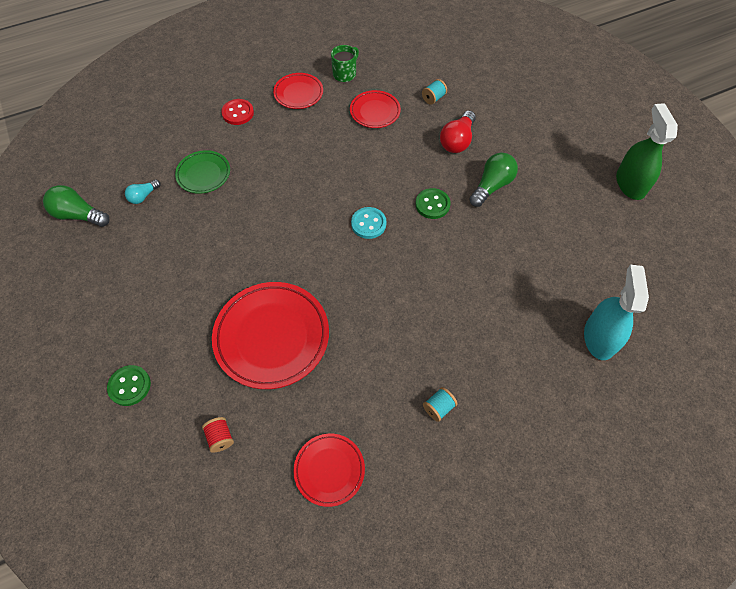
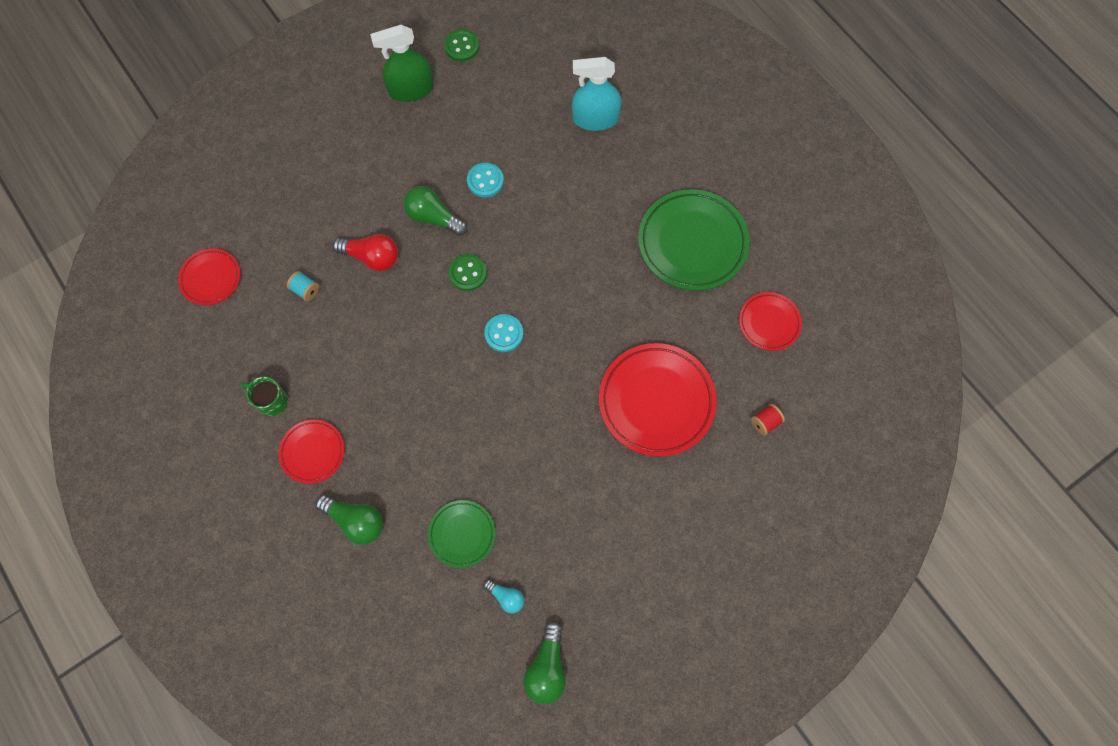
camera: 100 degrees left, 10 degrees up
(129, 386) = (738, 524): green button -> green button (461, 46)
(238, 113) = (355, 521): red button -> green light bulb
(375, 112) = (335, 354): red plate -> red plate (211, 278)
(438, 407) = (692, 243): turquoise spool -> green plate
(527, 229) = (485, 181): none -> turquoise button

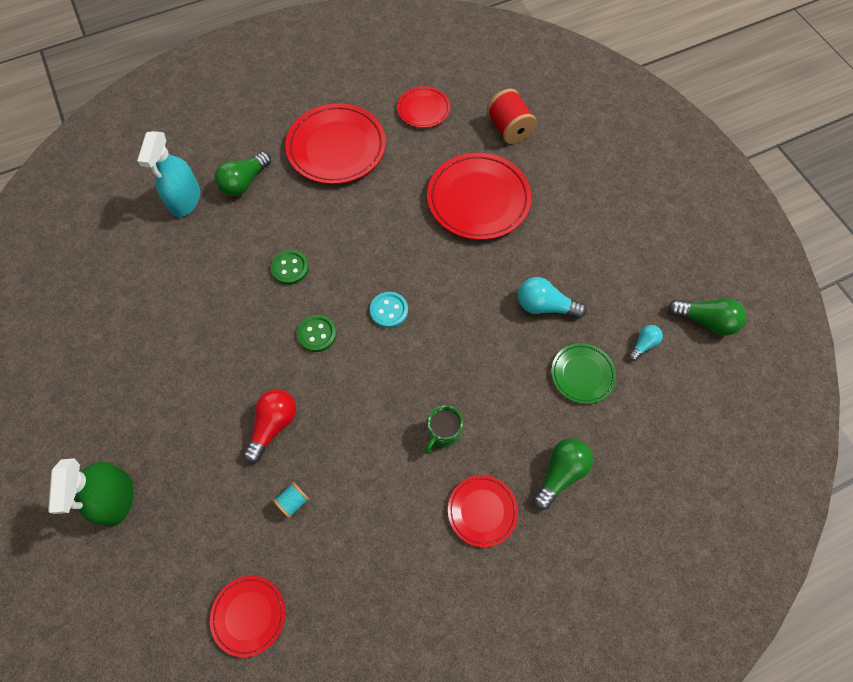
camera: 80 degrees left, 5 degrees down
(271, 401) = (417, 552): green mug -> green mug (443, 433)
(411, 90) = (83, 361): green spray bottle -> green spray bottle (116, 498)
(433, 217) = (245, 358): green light bulb -> green light bulb (244, 182)
(461, 46) = (51, 304): green button -> green button (290, 268)
(485, 181) = (219, 304): turquoise button -> none
(535, 488) = (544, 306): none -> turquoise light bulb
(692, 243) = (336, 148): green plate -> red plate
(765, 422) = (509, 129): red spool -> red spool, size x1.90

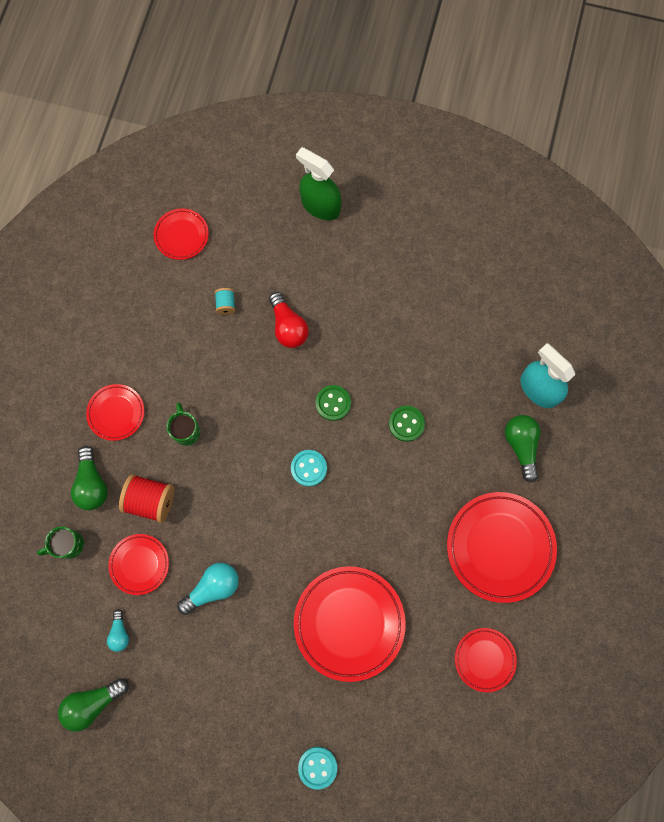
camera: 130 degrees right, 10 degrees up
(509, 129) = (401, 719): red spool -> red spool (151, 500)
(582, 374) = (139, 564): green plate -> red plate
(587, 153) = (317, 767): none -> turquoise button
(625, 446) = (68, 545): none -> green mug

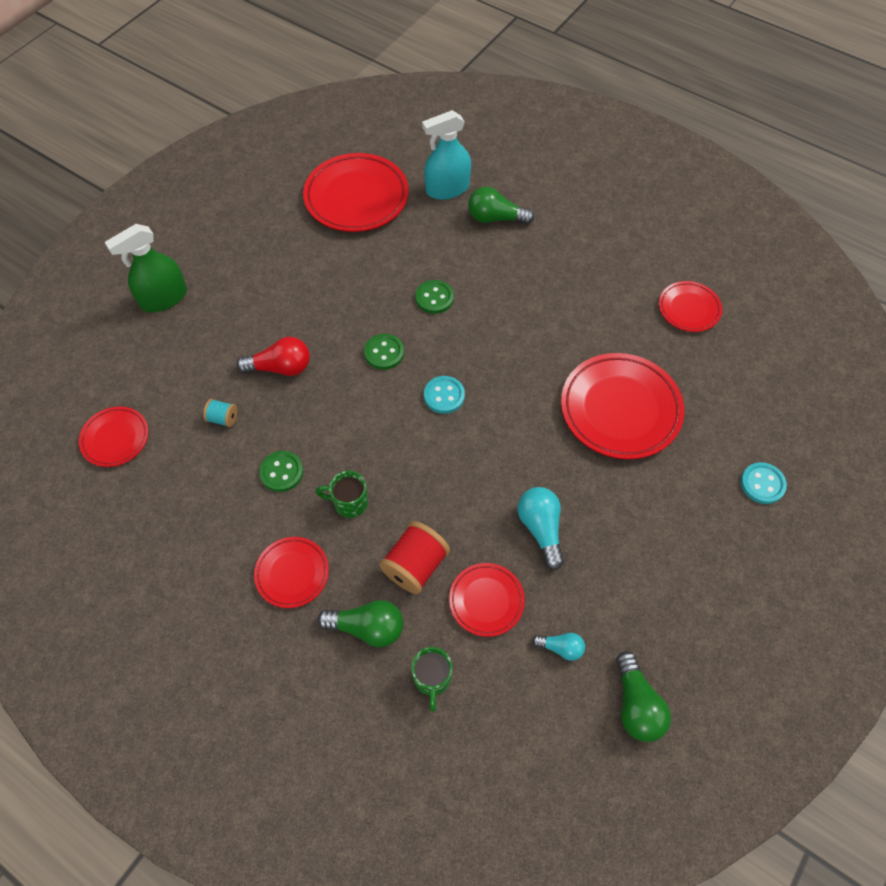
camera: 70 degrees left, 15 degrees down
(195, 369) = (281, 472): none -> green button
(500, 547) = (585, 264): red plate -> red plate (356, 197)

